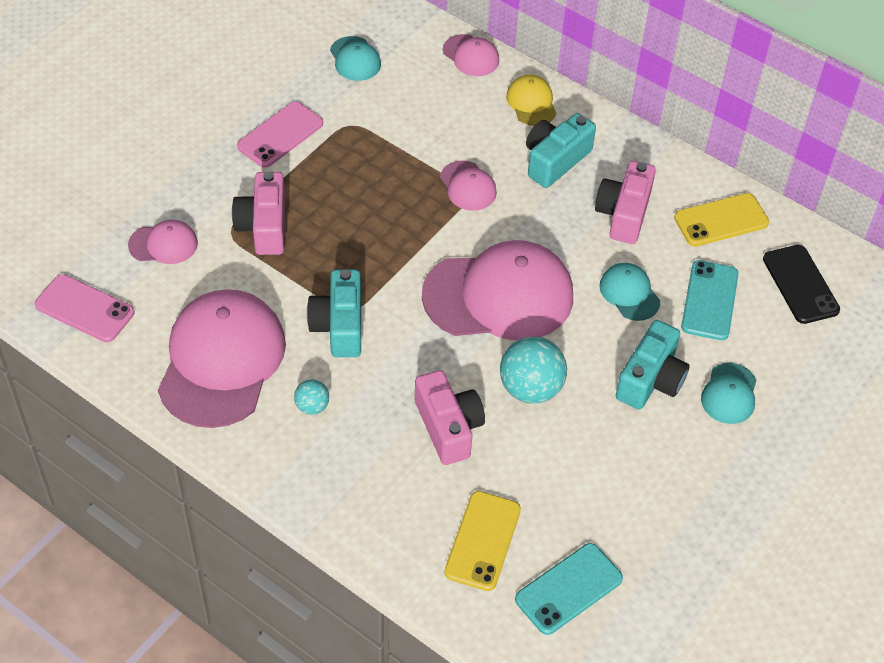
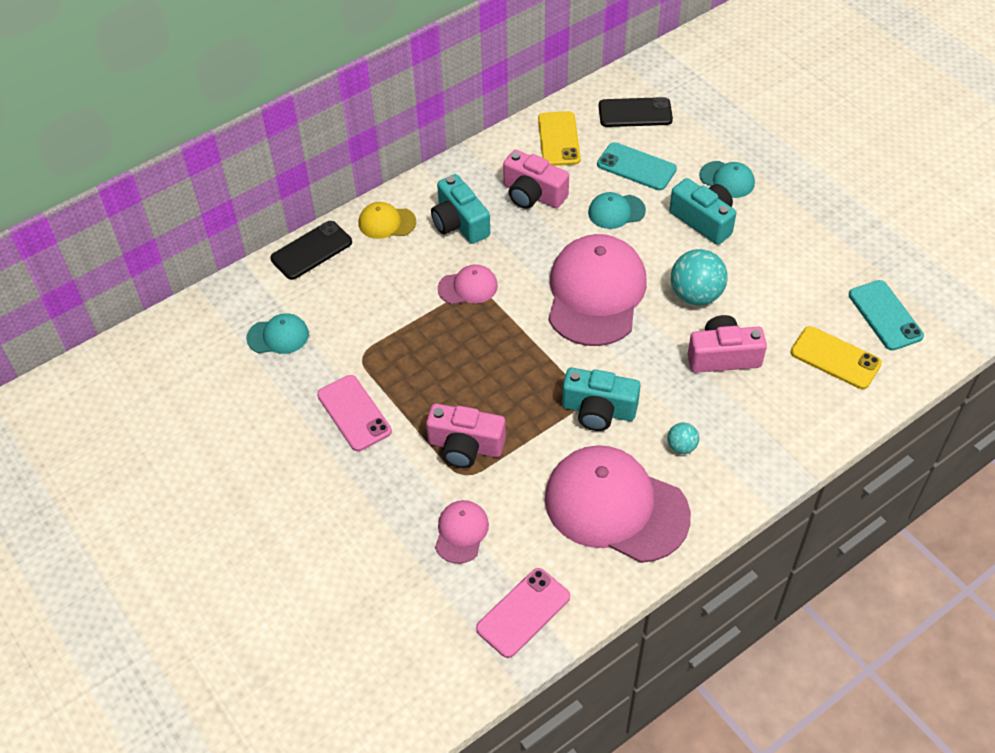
camera: 70 degrees left, 0 degrees up
(471, 56) = (311, 250): pink cap -> black phone

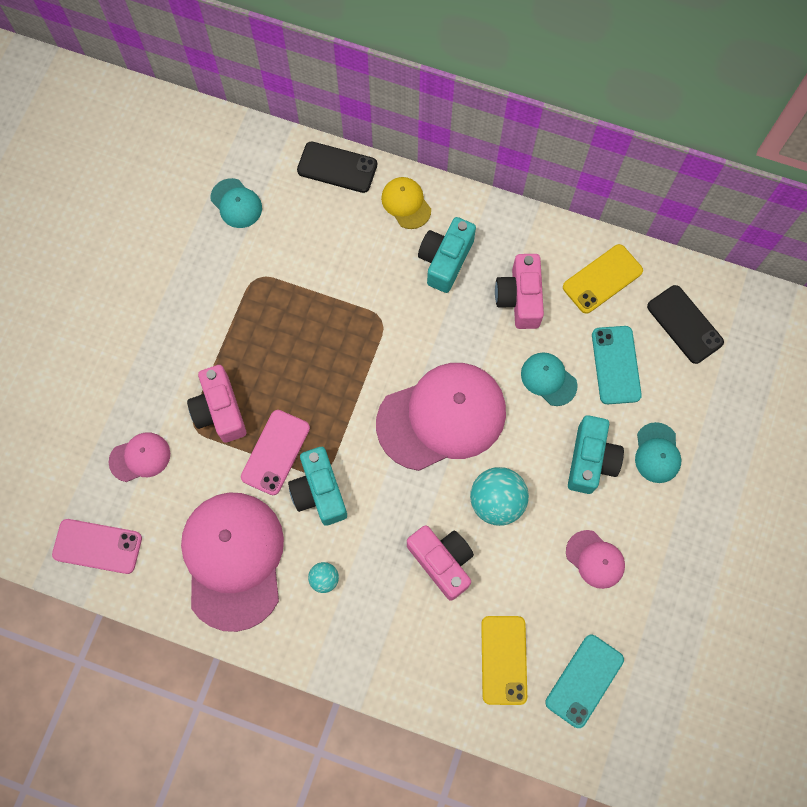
camera: 55 degrees right, 20 degrees up
(354, 413) = (199, 308): pink phone -> pink phone (275, 452)
(468, 287) = (380, 311): pink cap -> pink cap (595, 559)

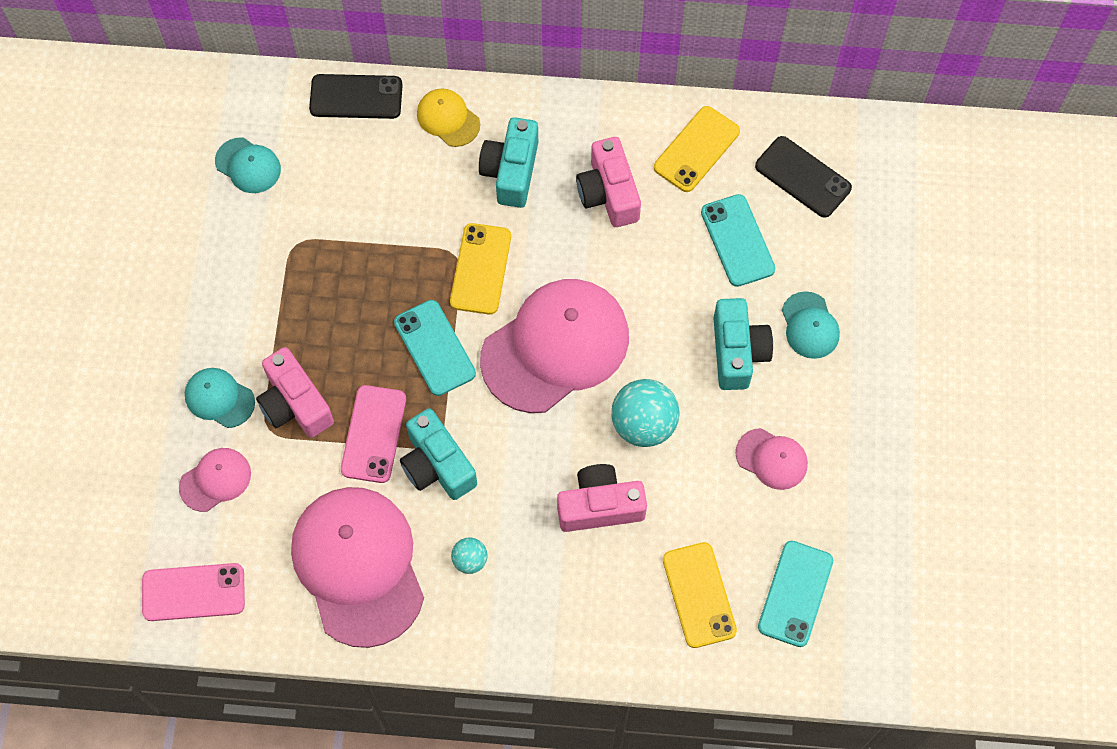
camera: 15 degrees left, 5 degrees down
(344, 393) = (435, 348): none -> turquoise phone
(399, 336) = (481, 269): none -> yellow phone
(442, 561) = (600, 506): pink camera -> pink camera turned 45 degrees counterclockwise
(548, 379) = (665, 275): turquoise cap -> turquoise cap (219, 398)

